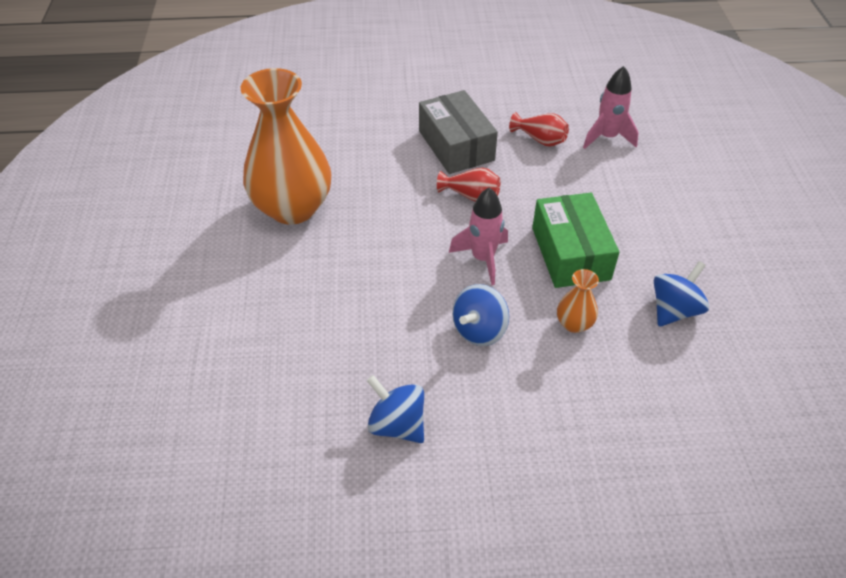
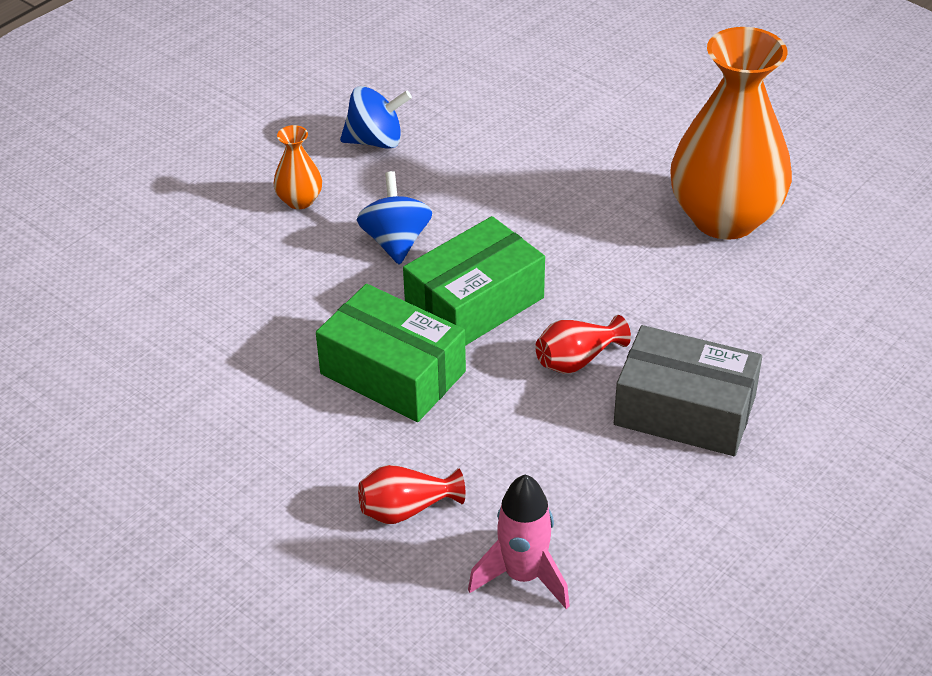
camera: 135 degrees right, 5 degrees down
(482, 259) = (474, 303): pink rocket -> green box
(540, 139) = (601, 501): red vase -> red vase (406, 509)
(574, 324) = (314, 305): orange vase -> orange vase (299, 200)
(674, 310) = (225, 387): blue spinning top -> none

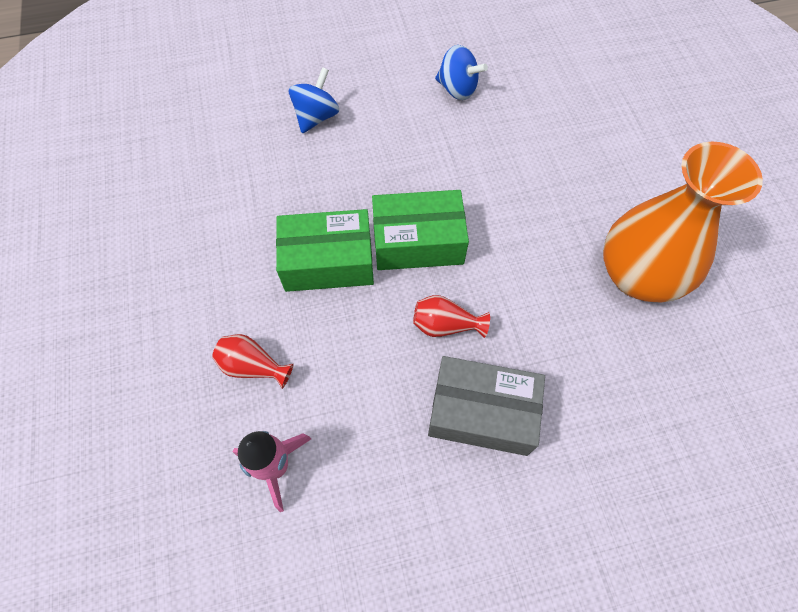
camera: 35 degrees right, 20 degrees up
(299, 200) = (378, 107): orange vase -> none
(392, 373) = (328, 262): green box -> green box turned 75 degrees counterclockwise
(396, 241) = (409, 168): blue spinning top -> blue spinning top (316, 117)
(684, 411) = (481, 412): grey box -> grey box turned 45 degrees counterclockwise

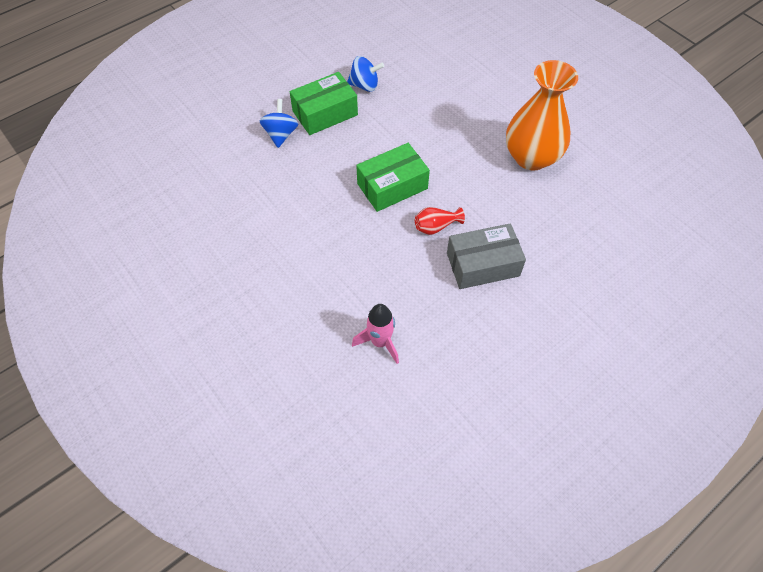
camera: 25 degrees left, 5 degrees down
(253, 366) = (332, 295): red vase -> none
(328, 262) = (342, 219): green box -> green box (325, 113)

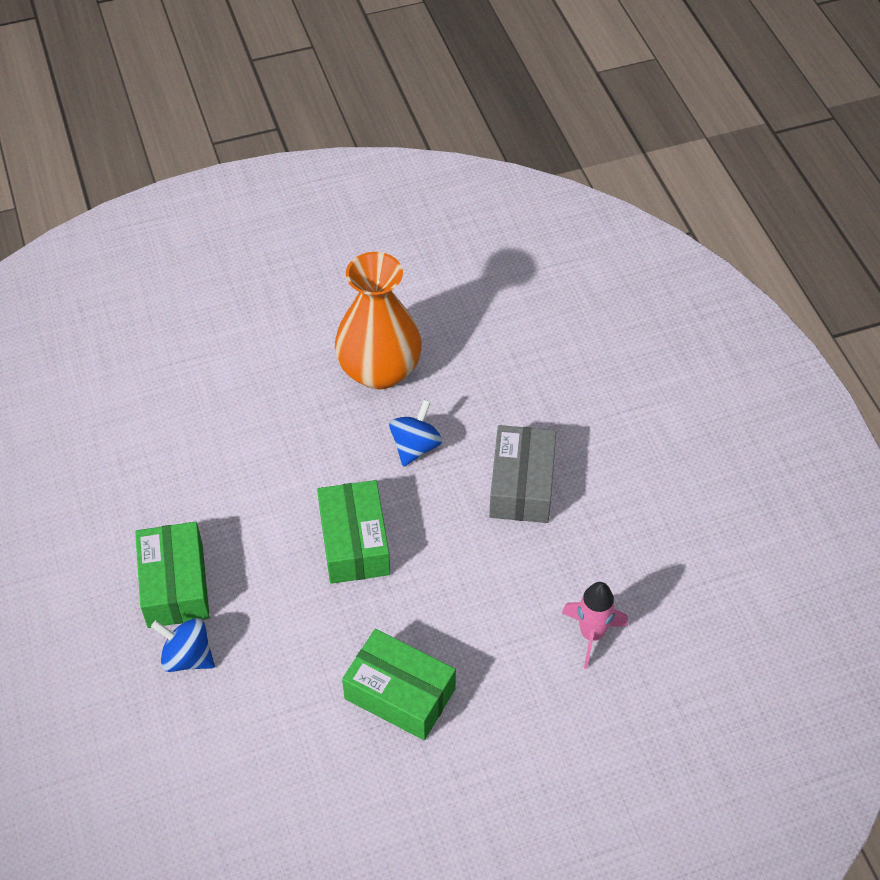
camera: 70 degrees left, 5 degrees down
(293, 243) = (400, 693): none -> green box
(365, 85) = (147, 516): blue spinning top -> blue spinning top (415, 446)
(436, 227) = (443, 515): red vase -> none

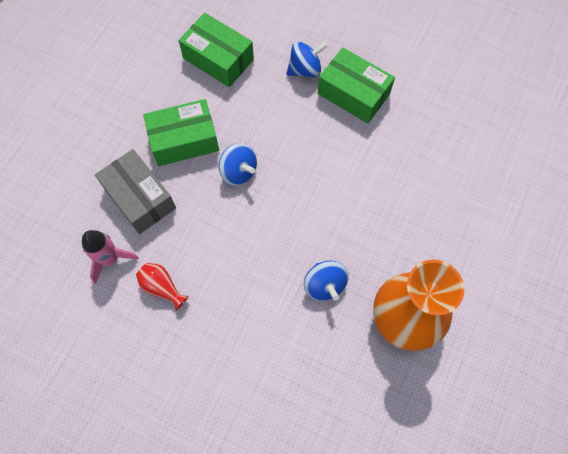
camera: 135 degrees right, 15 degrees up
(354, 542) = (292, 194): green box -> green box (218, 59)
(380, 609) = (239, 172): none -> blue spinning top
(522, 485) = (236, 319): grey box -> grey box (139, 198)
(564, 566) = (162, 287): none -> red vase

